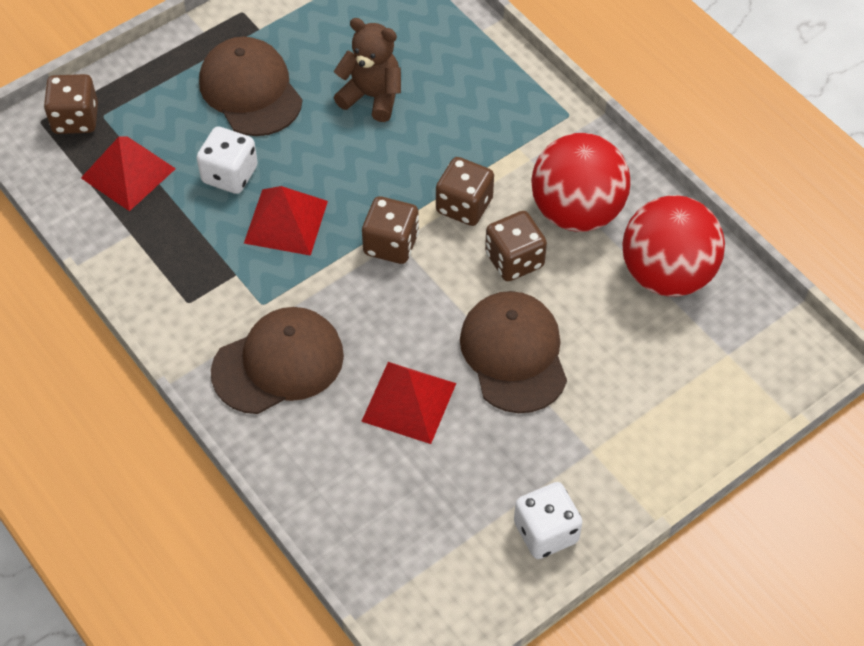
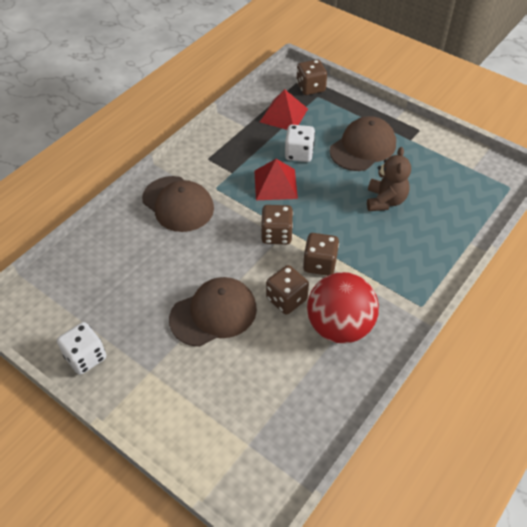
camera: 75 degrees right, 5 degrees down
(409, 402) = (165, 268): red pyramid -> none
(667, 274) = (305, 392): red ball -> none

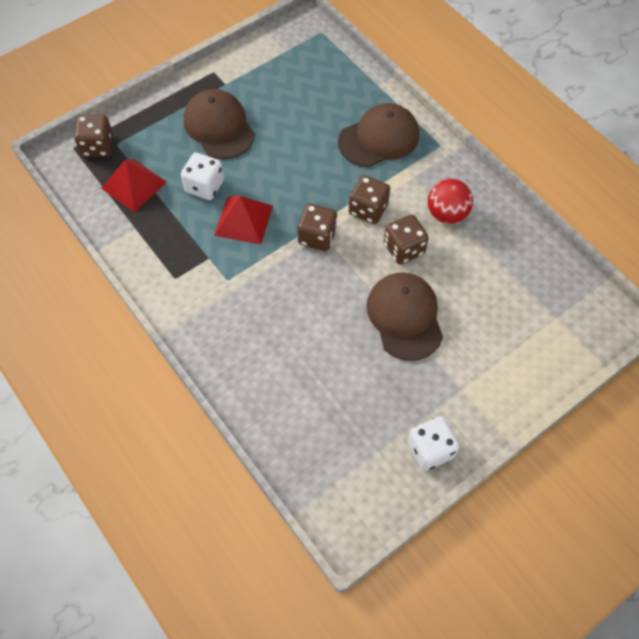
camera: 75 degrees left, 10 degrees up
(178, 204) = (238, 323): brown cap -> brown cap (379, 138)
(339, 326) = (447, 214): red ball -> red ball, size x0.65
(385, 201) = (303, 132): brown teddy bear -> none

